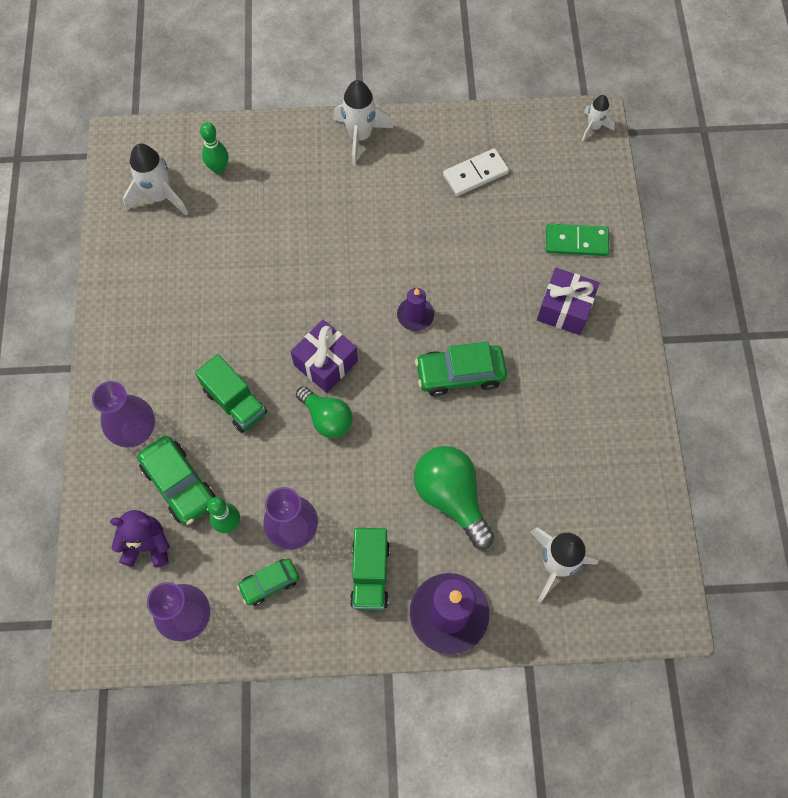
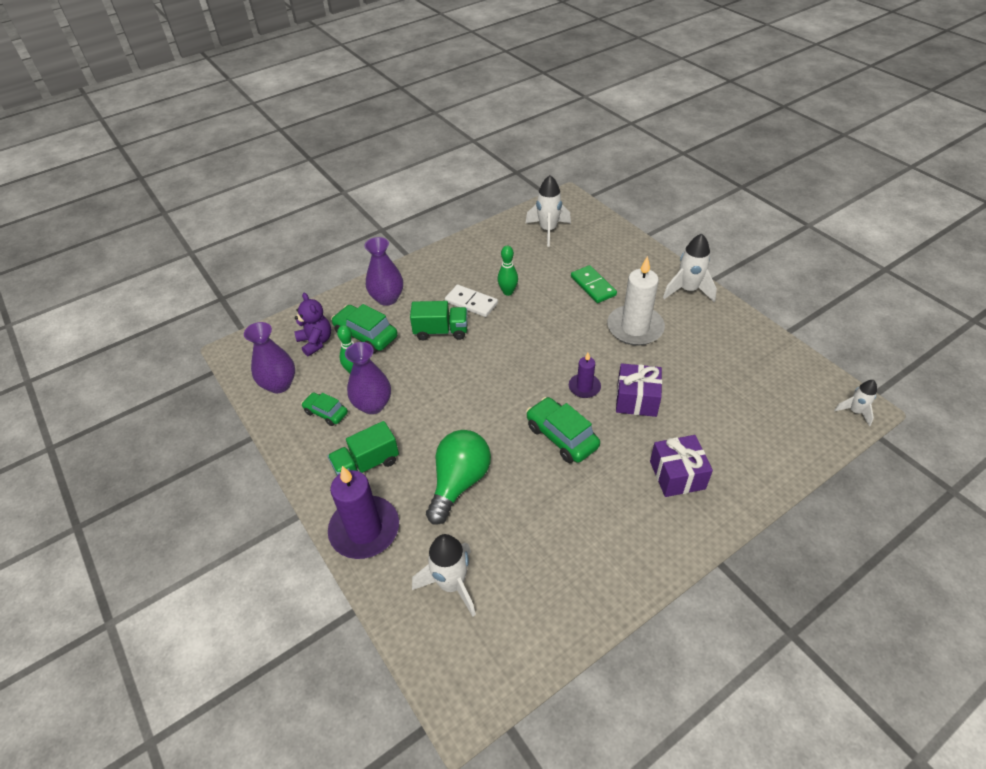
camera: 60 degrees right, 20 degrees down
(179, 484) = (366, 335): green car -> green car turned 105 degrees clockwise
(219, 169) = (592, 243): green bowling pin -> green bowling pin (508, 292)
(235, 402) = (441, 331): green truck -> green truck turned 105 degrees counterclockwise
(326, 363) = (505, 359): purple gift -> purple gift (636, 399)
(327, 418) = (465, 381): green light bulb -> none
(373, 219) = (635, 328): none -> white candle
(475, 174) = (730, 362): white domino -> white domino (471, 302)
(576, 241) = (743, 452): green domino -> green domino (593, 286)

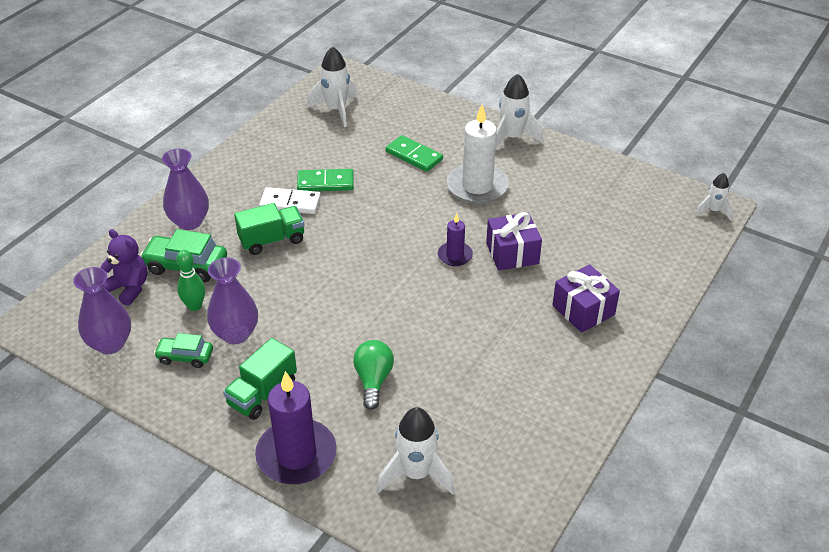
camera: 25 degrees left, 5 degrees down
(459, 482) = (373, 380): green light bulb -> green light bulb, size x0.67
(508, 292) = (325, 183): green bowling pin -> green domino
(561, 436) = (456, 308): green car -> none

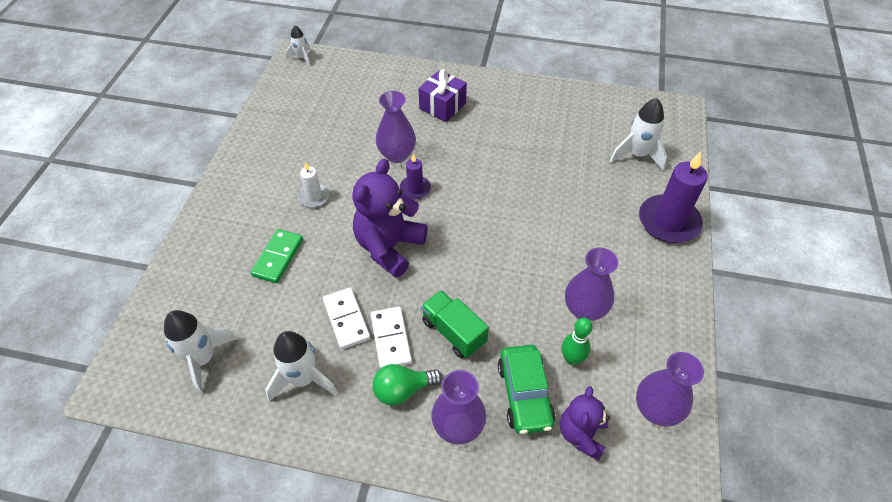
camera: 110 degrees left, 10 degrees up
(185, 357) = (631, 337): green car -> none
(262, 393) = (631, 264): green truck -> none
(325, 183) = (346, 319): green domino -> white domino
(373, 380) = (576, 200): green light bulb -> green light bulb (403, 390)
(388, 222) = (389, 247): none -> purple teddy bear
(477, 186) = (314, 197): white candle -> white candle, size x0.53
(512, 138) = (229, 189): white rocket -> white rocket (303, 379)
(512, 253) = (397, 155): purple gift -> purple vase

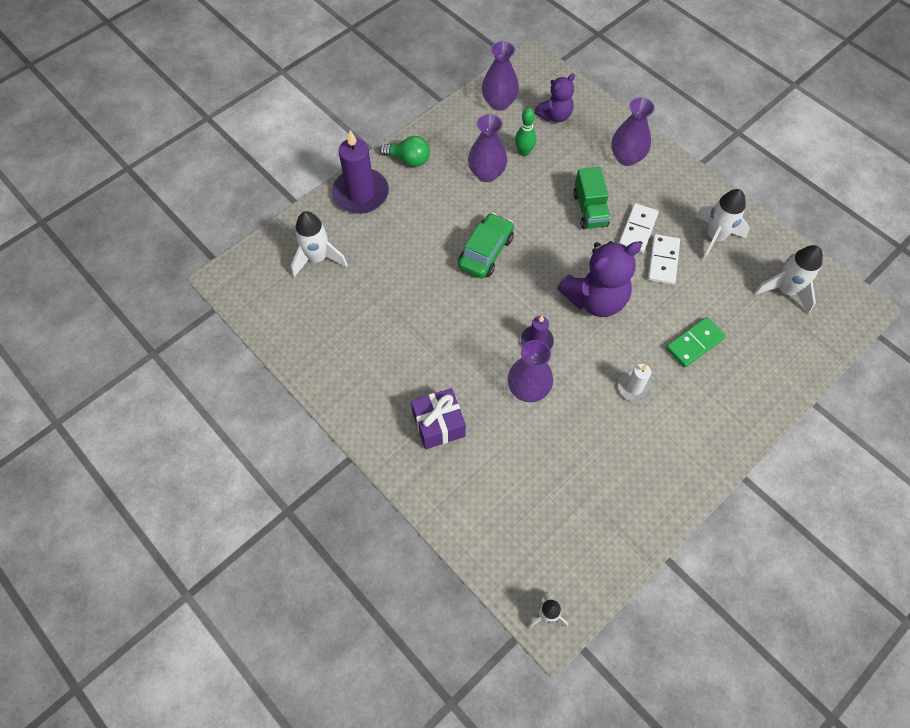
camera: 145 degrees left, 10 degrees up
(403, 390) = (649, 194): green light bulb -> green light bulb (409, 159)
(524, 394) = (571, 151): green car -> green car (485, 252)

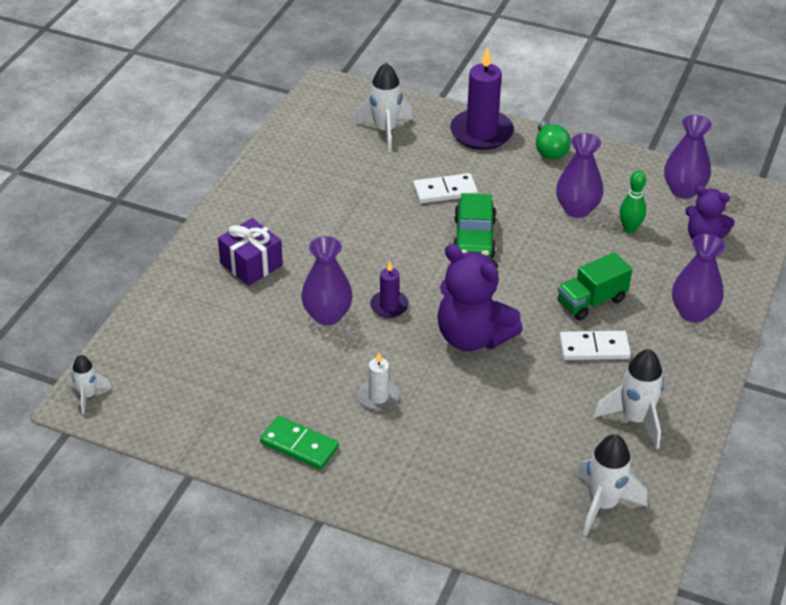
camera: 65 degrees right, 20 degrees down
(485, 252) = (474, 238): green car -> green car turned 90 degrees clockwise
(663, 261) = (565, 380): white domino -> white domino (445, 191)
(694, 343) = (469, 435): green domino -> green domino (299, 445)

